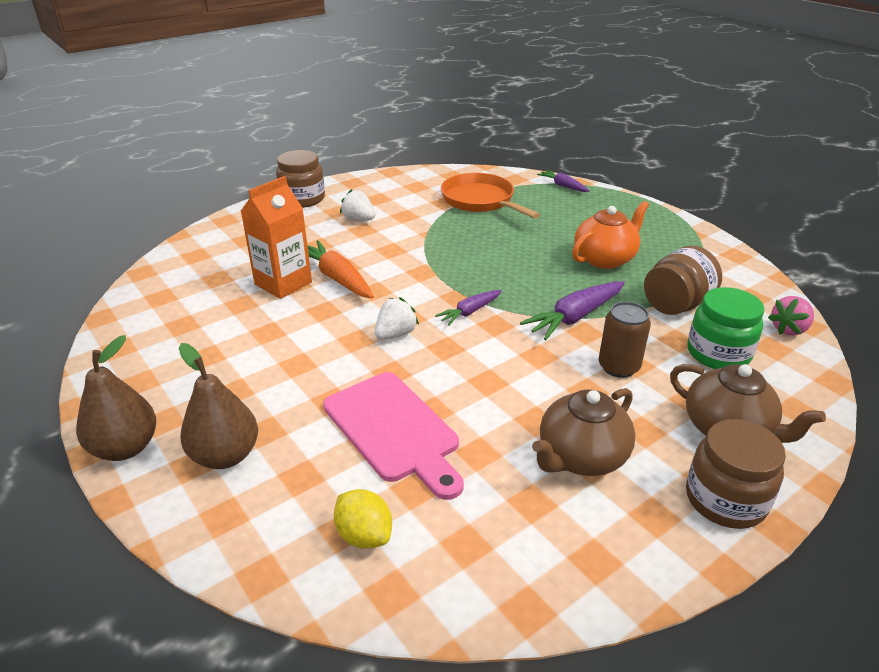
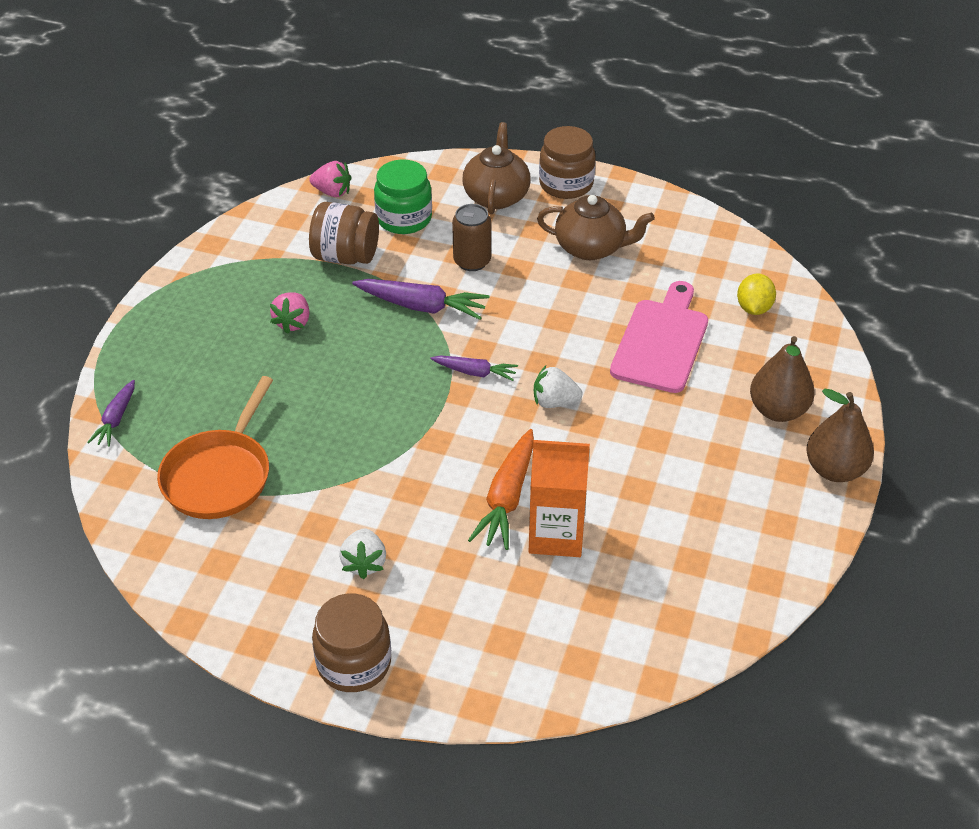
camera: 125 degrees left, 10 degrees up
(605, 259) = (293, 323): orange teapot -> pink strawberry

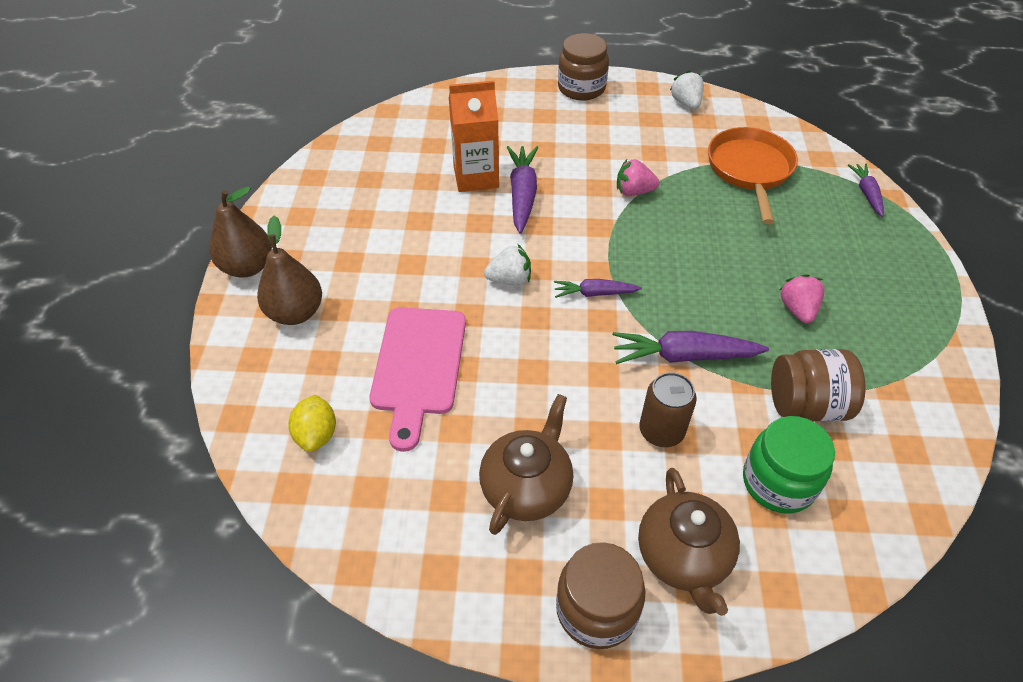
camera: 165 degrees right, 5 degrees up
(332, 192) = (897, 509): pink strawberry -> pink strawberry (634, 191)
(364, 563) = (606, 137): white strawberry -> white strawberry (686, 103)
(507, 498) = (522, 194): orange carrot -> purple carrot
(591, 248) = (527, 487): brown teapot -> brown teapot turned 120 degrees clockwise

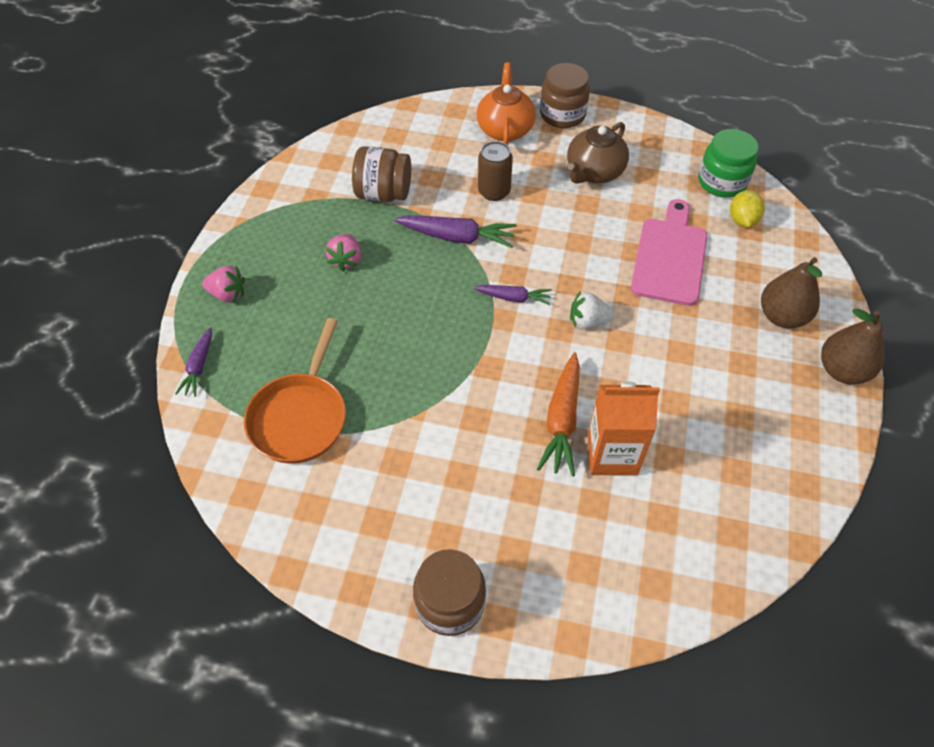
camera: 170 degrees left, 5 degrees up
(522, 194) = (562, 420): purple carrot -> orange carrot
(634, 191) = (440, 406): pink strawberry -> pink strawberry (228, 294)
(683, 557) = (505, 129): brown teapot -> orange teapot
(686, 103) = (319, 545): white strawberry -> none
(778, 482) = (429, 155): green jar -> green jar (722, 182)

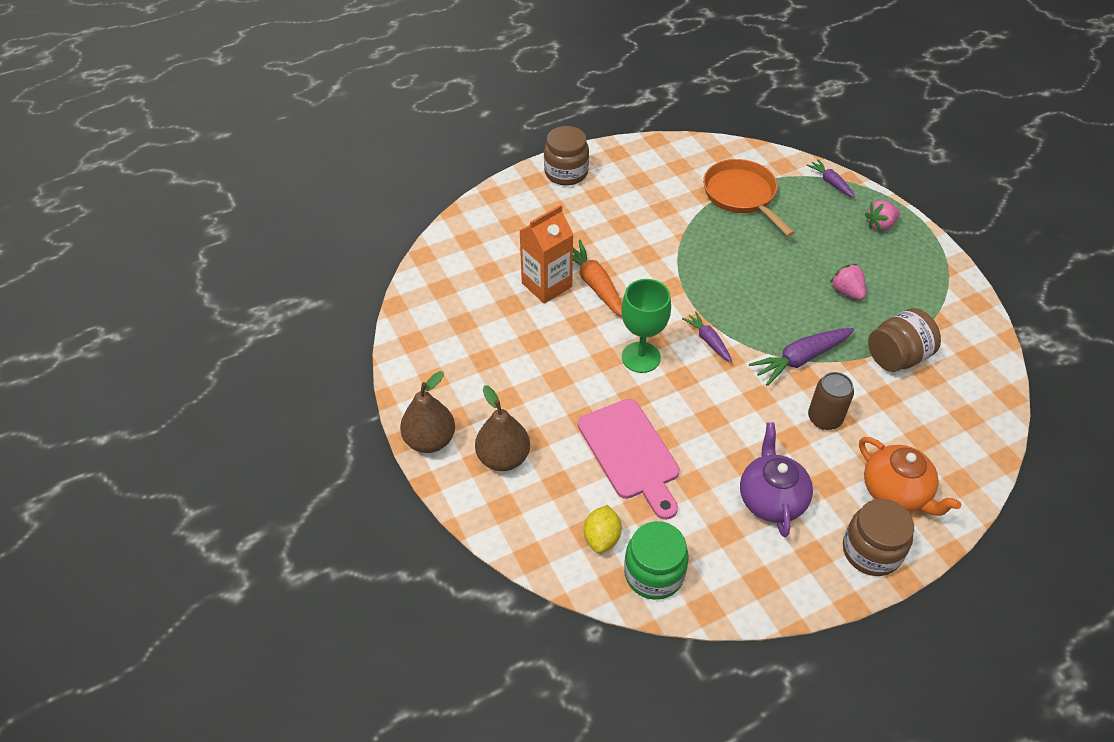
camera: 140 degrees right, 5 degrees down
(513, 298) = (708, 340): purple carrot -> purple carrot turned 90 degrees clockwise
(588, 322) = (641, 357): white strawberry -> green goblet
(594, 172) = (771, 499): brown teapot -> purple teapot
(742, 220) = (602, 538): yellow lemon -> yellow lemon turned 45 degrees clockwise

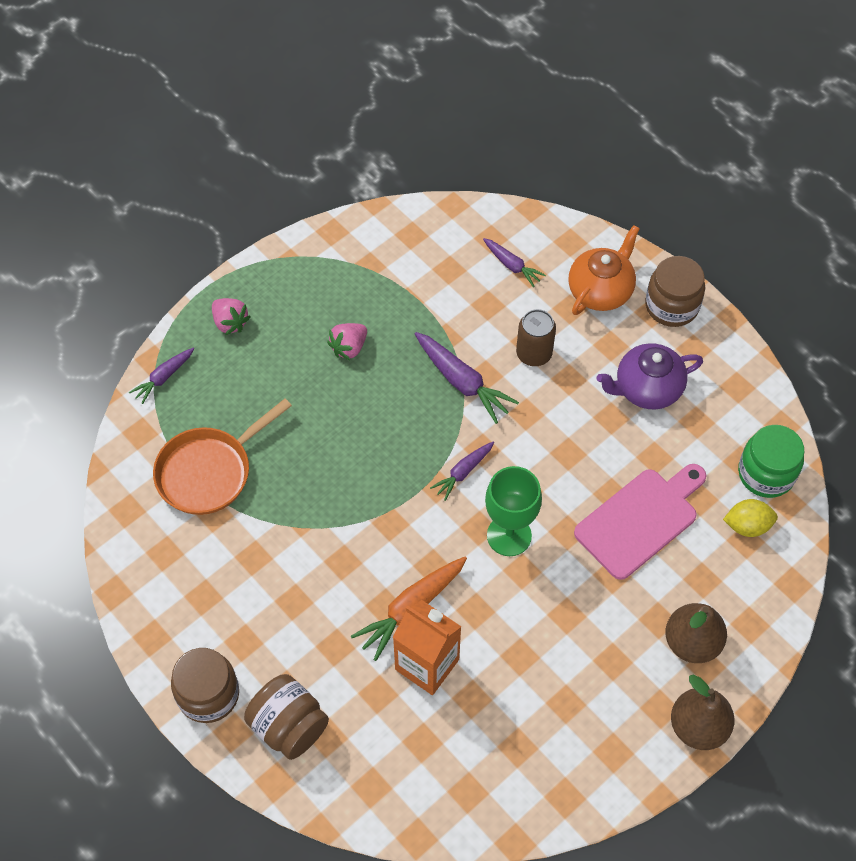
camera: 105 degrees left, 10 degrees up
(897, 357) = (432, 297): brown jar -> brown jar (289, 726)
(932, 425) = (512, 265): none -> purple carrot

